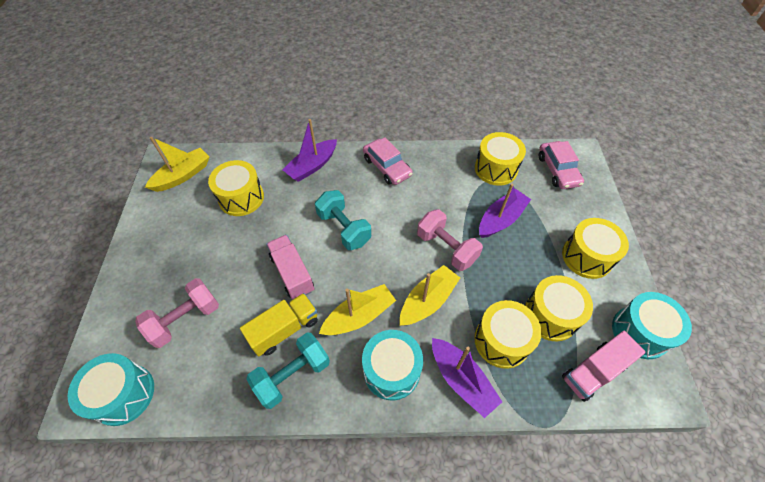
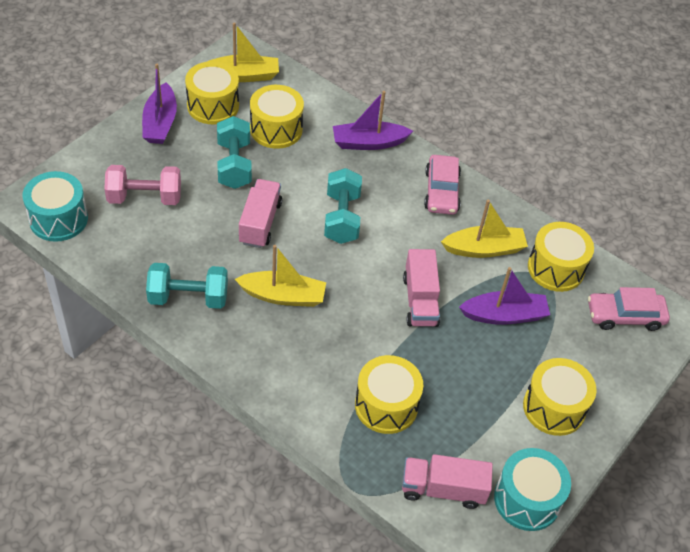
camera: 35 degrees right, 5 degrees down
(234, 244) = (234, 165): none -> turquoise dumbbell
(284, 329) = (213, 261): yellow truck -> none
(391, 370) = (268, 354): turquoise drum -> none
(427, 301) = (354, 328): yellow boat -> yellow boat (484, 249)
(446, 248) = (420, 300): pink dumbbell -> pink truck
(461, 380) = (318, 404): purple boat -> purple boat (160, 123)
(550, 315) = (455, 422): yellow drum -> yellow drum (213, 106)
(557, 170) = (625, 316): pink car -> pink car turned 60 degrees clockwise

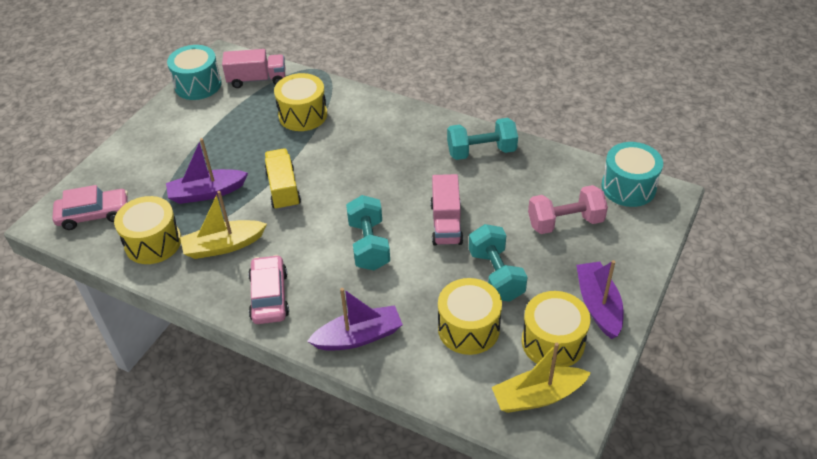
camera: 175 degrees right, 5 degrees down
(283, 296) = (403, 169): yellow boat -> none
(420, 300) = (283, 189): pink truck -> yellow truck
(554, 407) = (171, 137): yellow drum -> none

